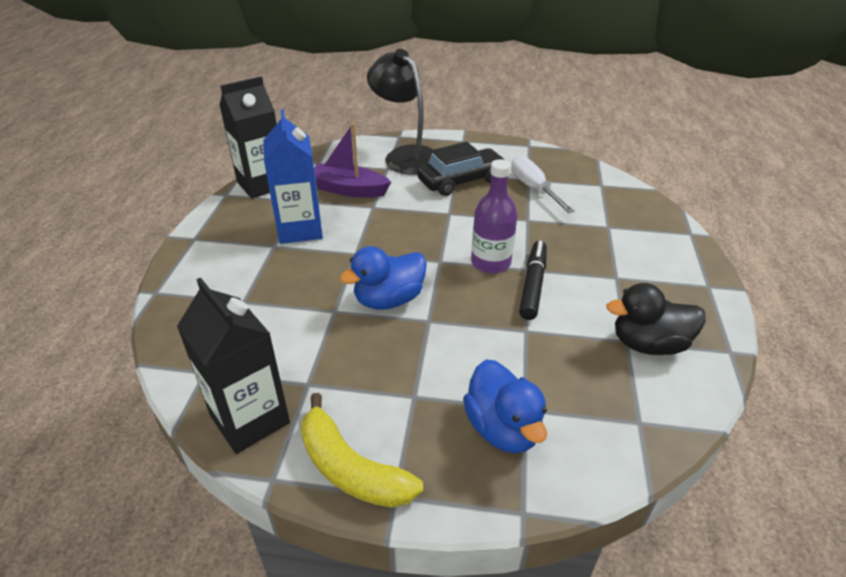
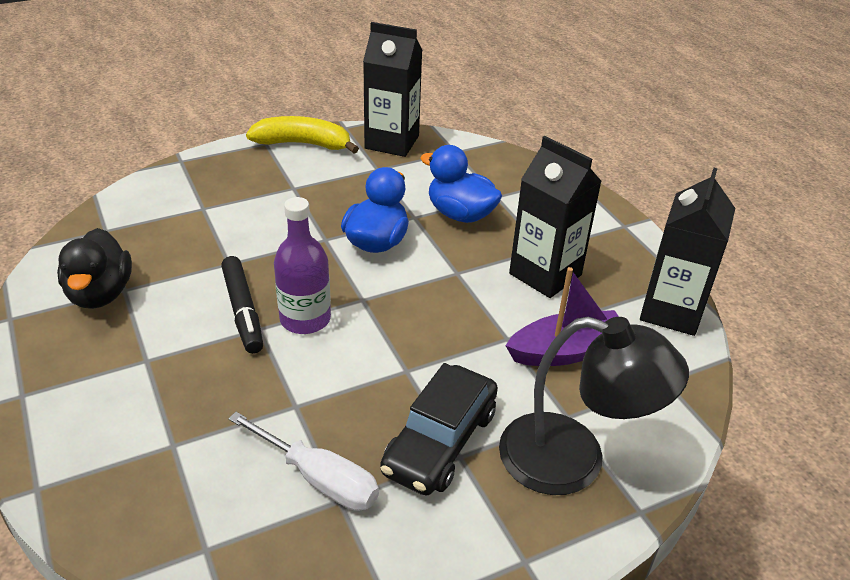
camera: 145 degrees right, 0 degrees up
(300, 229) = (545, 274): blue carton -> black carton
(502, 428) = (214, 192): blue duck -> blue duck (460, 214)
(648, 344) = (100, 294): black duck -> black duck turned 120 degrees clockwise

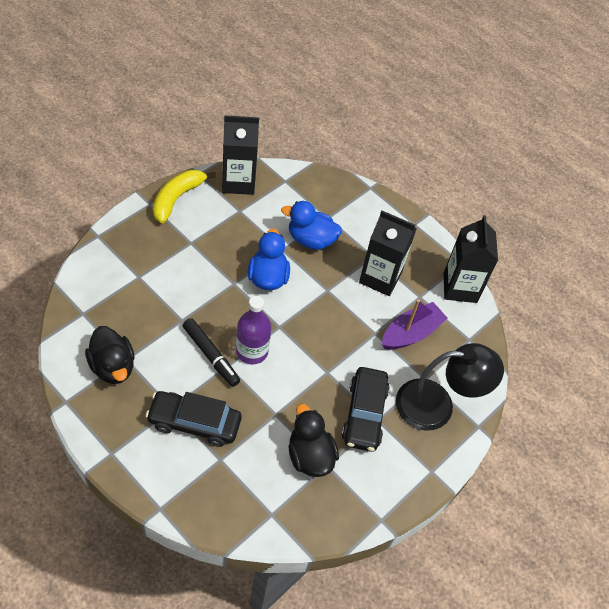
camera: 25 degrees left, 15 degrees up
(166, 386) = (194, 423): none -> black car
(303, 144) = (177, 198): yellow banana -> yellow banana turned 45 degrees counterclockwise
(318, 478) = (310, 456): white screwdriver -> black duck

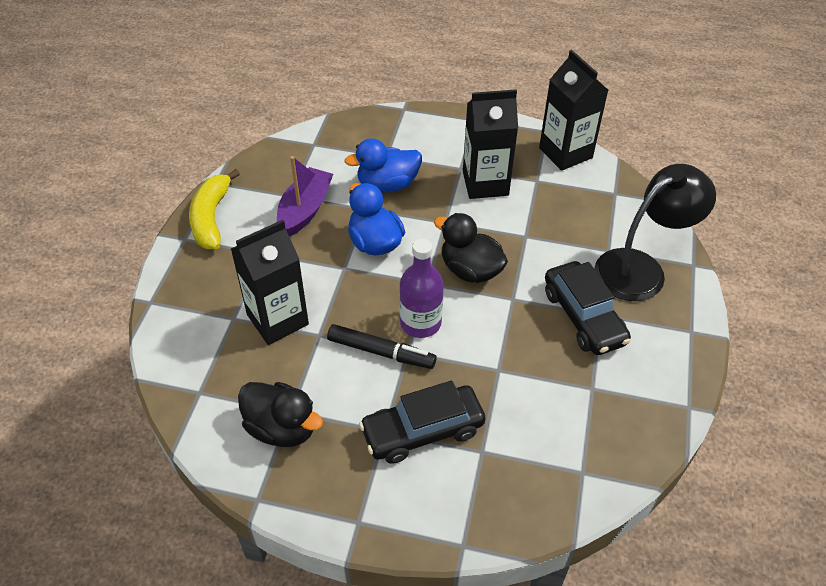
camera: 25 degrees left, 5 degrees down
(238, 182) = (265, 169): black carton -> black carton (277, 319)
(310, 456) = (568, 389): black duck -> black duck (470, 270)
(411, 333) = (559, 217): purple boat -> purple boat (305, 210)

